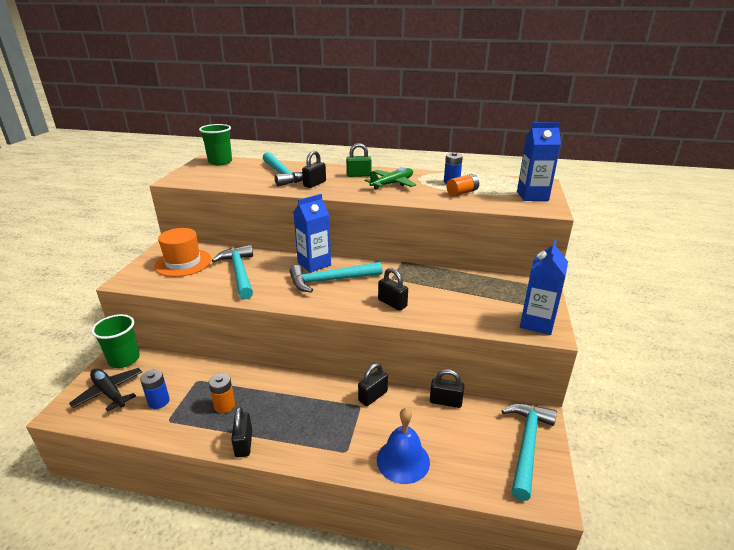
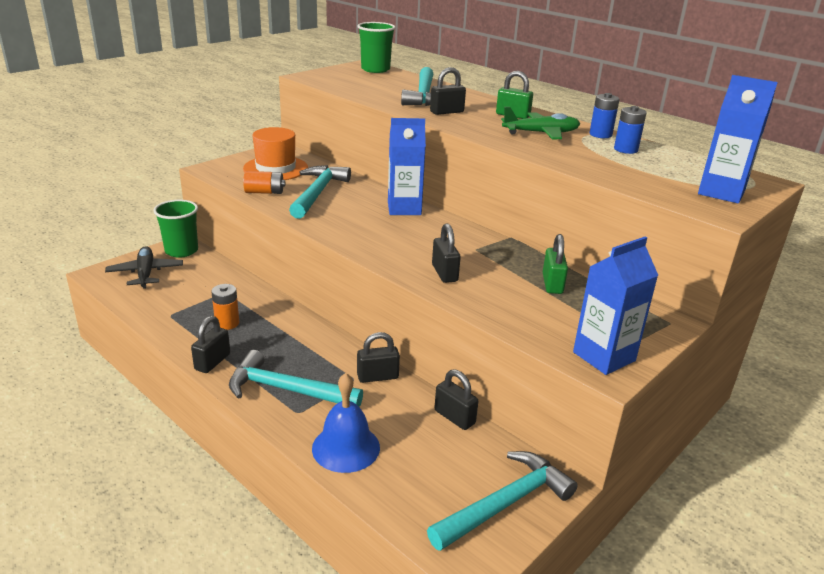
camera: 30 degrees right, 0 degrees up
(159, 401) = (177, 296): blue battery -> blue battery (600, 134)
(330, 280) = (402, 229): turquoise hammer -> turquoise hammer (287, 389)
(460, 285) = (552, 284): none -> green padlock
(462, 192) = (621, 164): orange battery -> orange battery (264, 192)

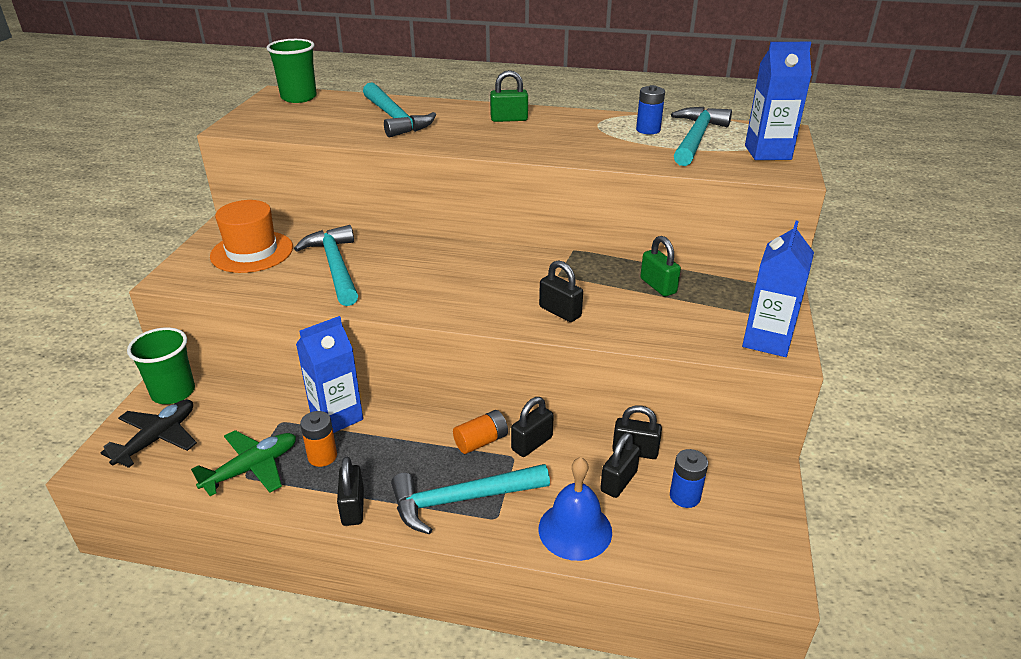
camera: 30 degrees left, 5 degrees up
(146, 273) = (158, 439): black plane -> black plane turned 75 degrees clockwise
(264, 192) = (274, 286): orange battery -> orange battery (481, 441)
(404, 208) = (444, 253): blue carton -> blue carton (336, 417)
(446, 112) = (443, 133): black padlock -> black padlock (618, 481)
(505, 504) = (748, 510): turquoise hammer -> turquoise hammer (696, 138)
(541, 133) = (559, 133): green plane -> green plane (252, 468)
(600, 134) = (609, 119): blue battery -> blue battery (685, 496)

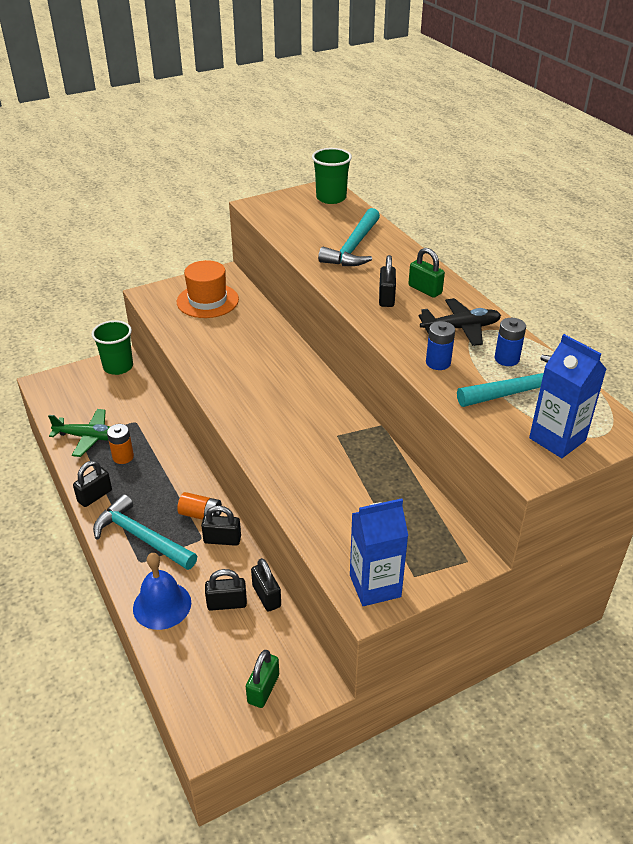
camera: 50 degrees right, 5 degrees up
(158, 439) = (79, 389): black plane -> black plane (460, 328)
(336, 266) = (230, 339): turquoise hammer -> none
(336, 417) = (161, 440): blue carton -> none
(560, 312) = (290, 460): black padlock -> black padlock (386, 298)
(658, 286) = (383, 492): green padlock -> green padlock (263, 689)
(685, 496) = (245, 647): blue battery -> blue battery (438, 363)

